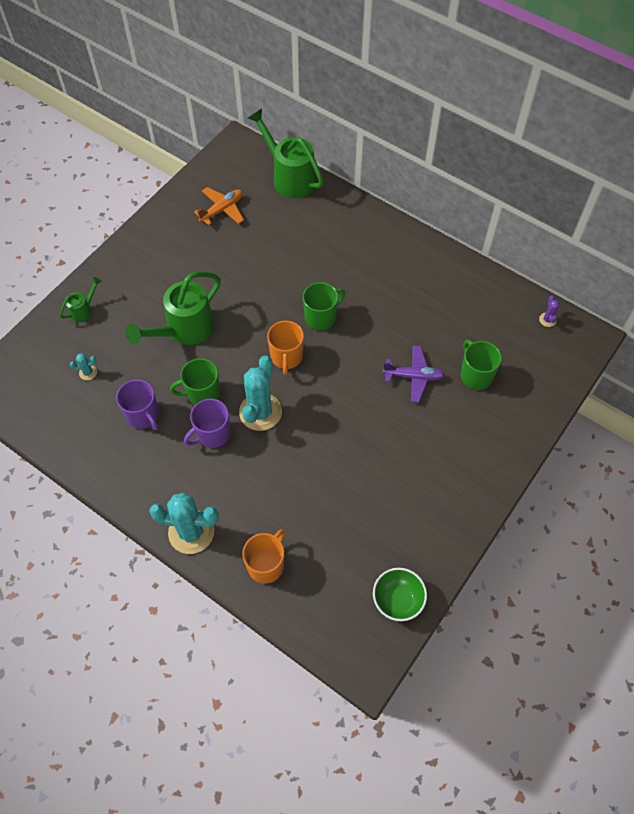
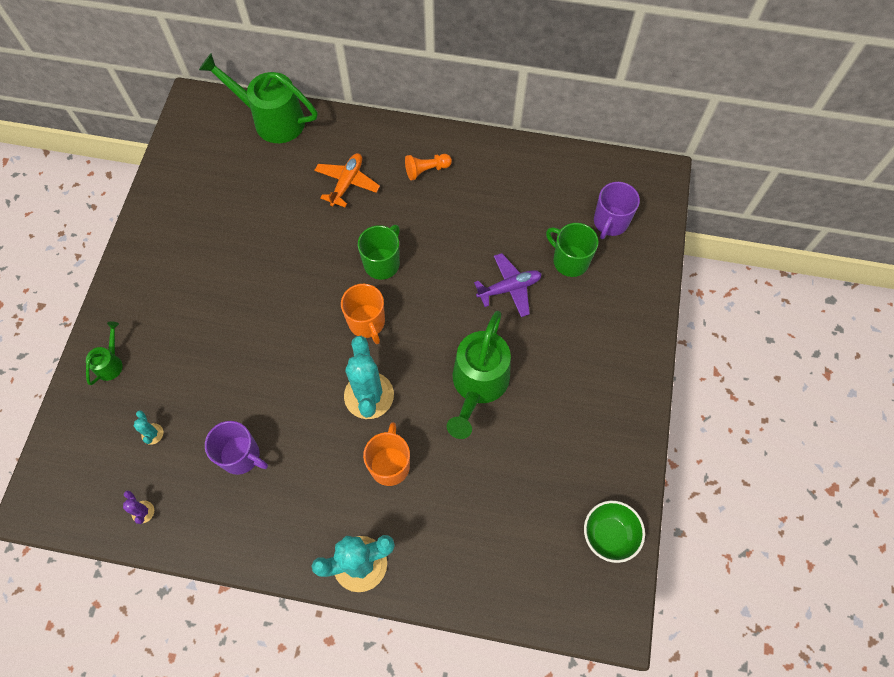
camera: 25 degrees left, 5 degrees up
(88, 372) = (152, 434): turquoise cactus -> turquoise cactus turned 75 degrees counterclockwise
(184, 330) = (239, 338): green watering can -> green watering can (477, 385)
(202, 394) = (295, 402): green mug -> none
(212, 434) = (329, 443): purple mug -> purple mug (610, 222)
(222, 210) = (214, 184): orange plane -> orange plane (347, 183)
(266, 565) = (458, 562): orange mug -> orange mug (390, 464)
(392, 260) = (426, 170): none -> orange pawn
(547, 320) = (611, 173): purple cactus -> purple cactus (143, 512)

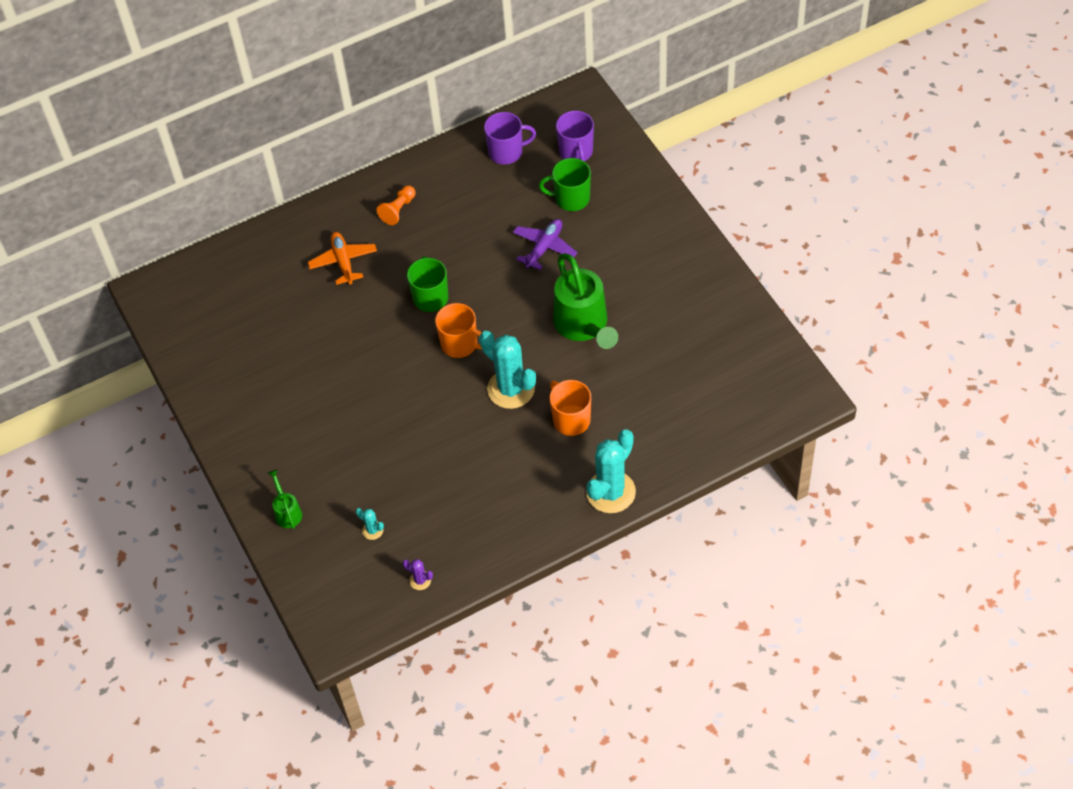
camera: 35 degrees left, 10 degrees down
(241, 456) = (456, 494): purple mug -> purple mug (506, 152)
(271, 119) = (229, 258): green watering can -> none
(609, 535) = (761, 350): green bowl -> none

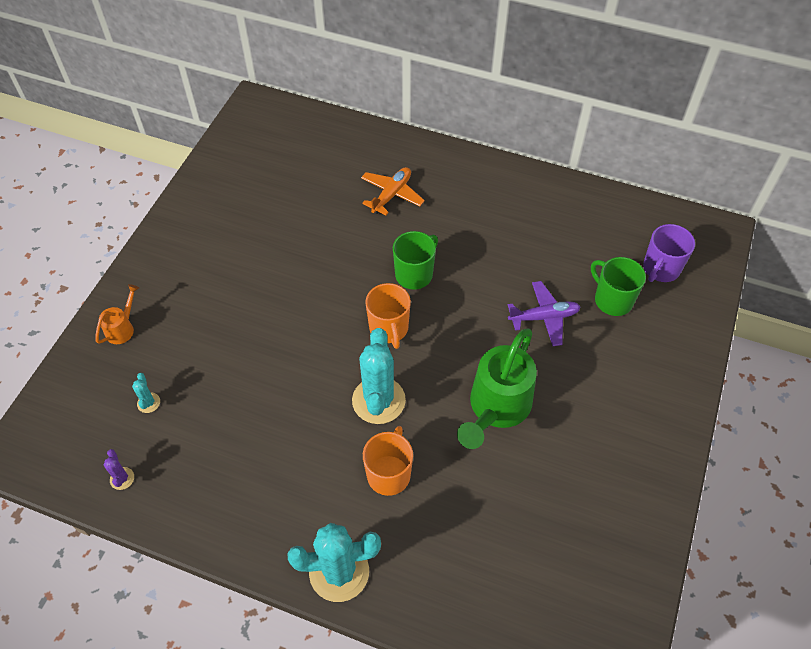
camera: 45 degrees right, 0 degrees up
(287, 512) = (122, 328): green watering can -> orange watering can
(398, 210) = (474, 194): orange pawn -> none
(506, 152) = (605, 222): purple mug -> none

